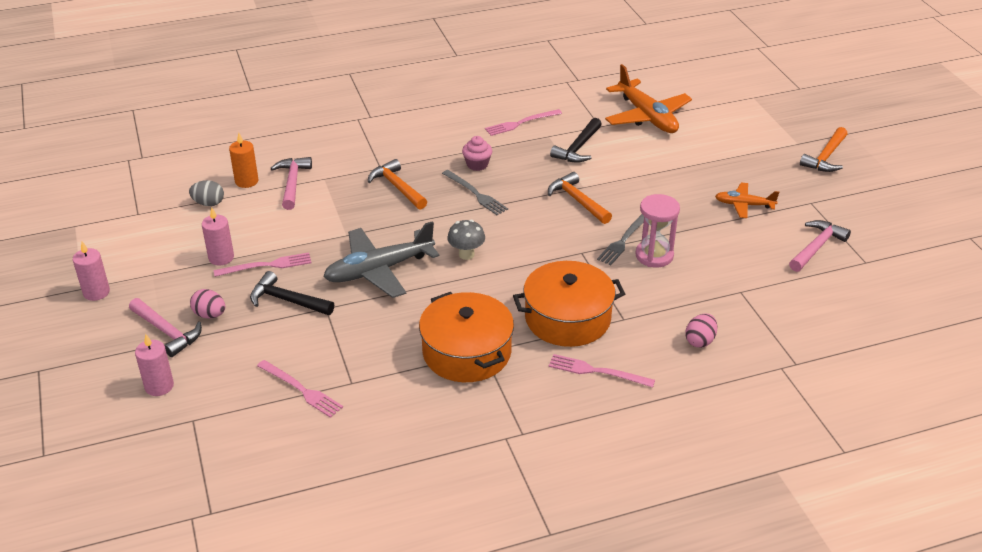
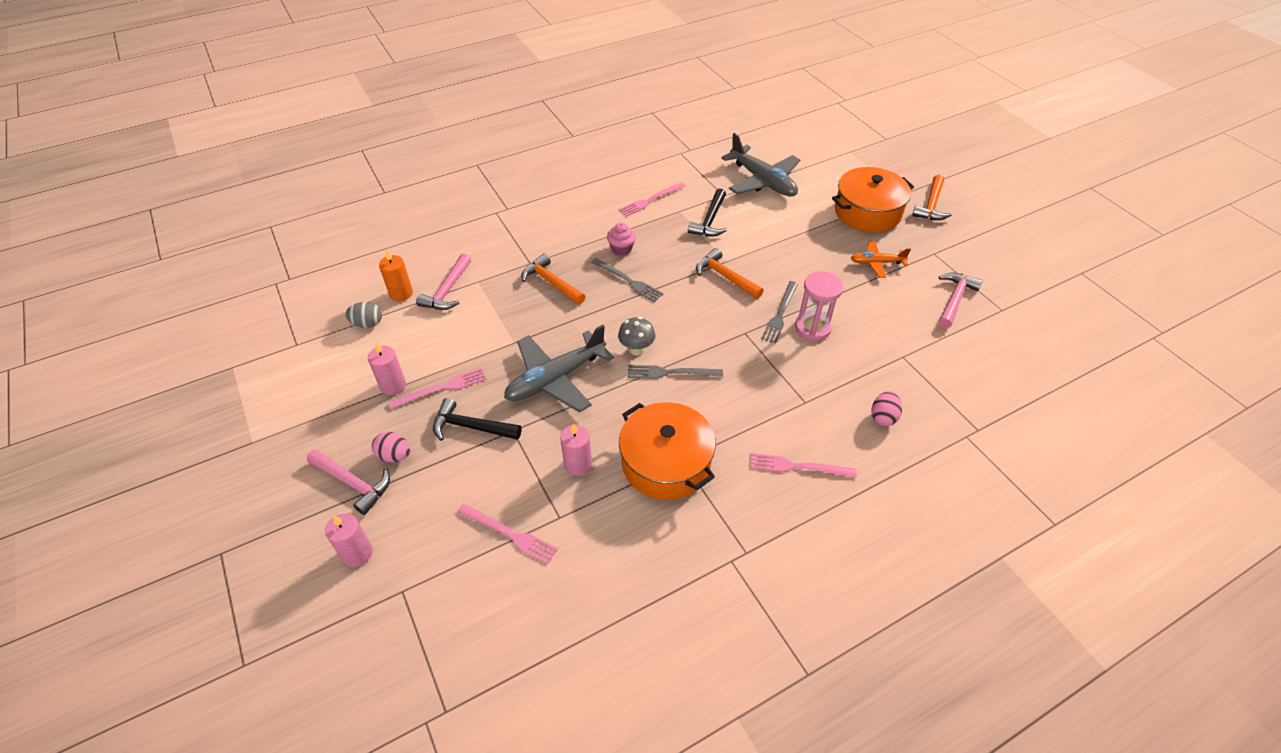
camera: 10 degrees left, 10 degrees up
(96, 292) = (268, 445): pink candle -> pink candle (578, 464)
(292, 183) = (447, 290): pink hammer -> pink hammer turned 150 degrees counterclockwise
(495, 278) = (671, 373): none -> grey fork
(567, 318) = (752, 409): orange pot -> orange pot (867, 212)
(647, 116) = (763, 181): orange plane -> grey plane

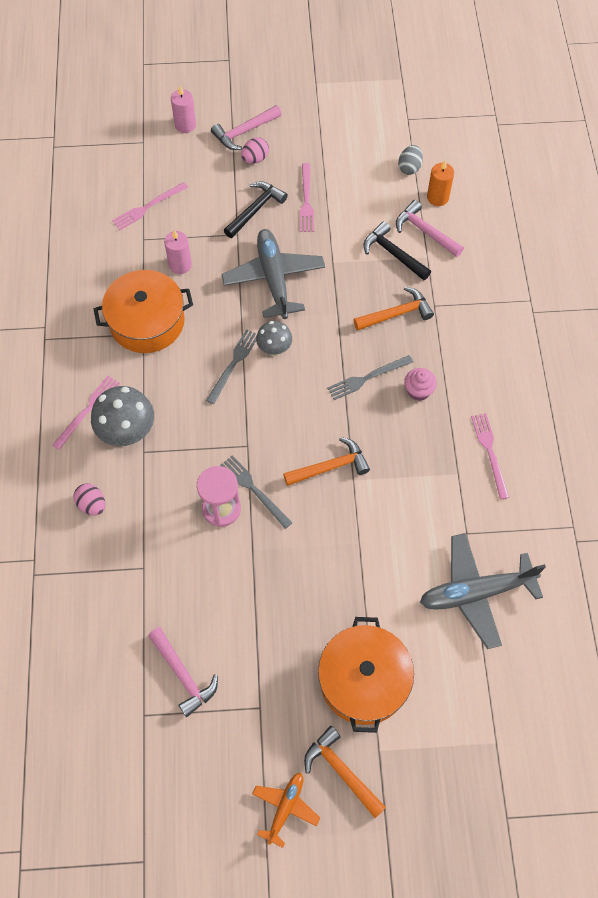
camera: 115 degrees right, 15 degrees up
(393, 385) = (327, 171): pink candle -> none
(710, 220) = (427, 496): black hammer -> black hammer (393, 254)
(796, 422) = (128, 433): none -> grey mushroom
(876, 263) = (276, 631): orange plane -> orange plane (285, 807)

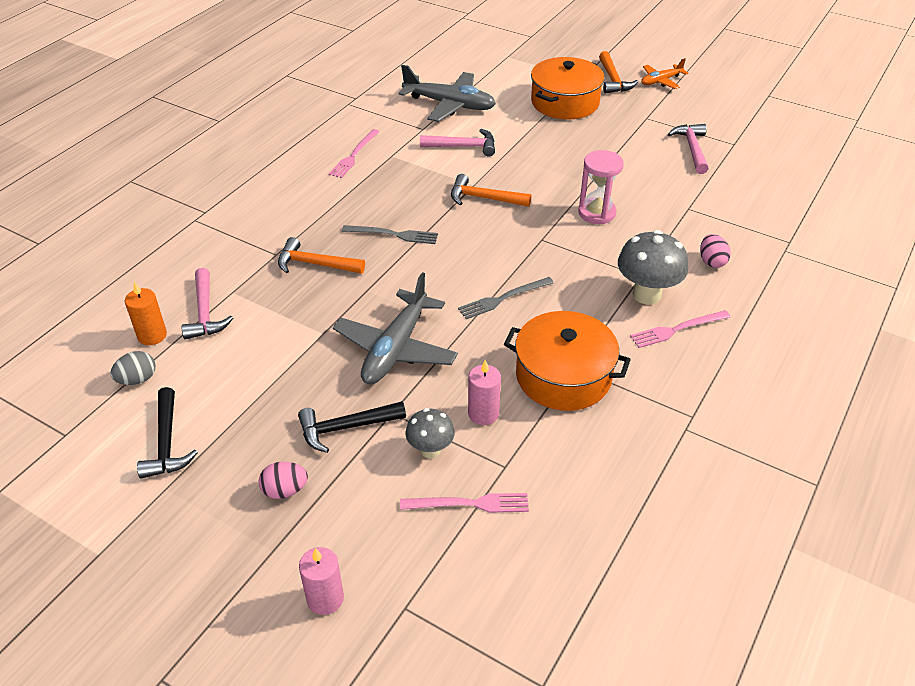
camera: 145 degrees left, 20 degrees down
(244, 132) = (260, 537): pink hammer -> pink hammer (463, 147)
(254, 490) = (559, 212): grey fork -> none
(274, 349) = (453, 291): grey mushroom -> grey mushroom (430, 450)
(306, 200) = (281, 406): pink fork -> none
(393, 254) = (258, 310): black hammer -> black hammer (167, 443)
(418, 391) = (362, 208): pink cupcake -> none

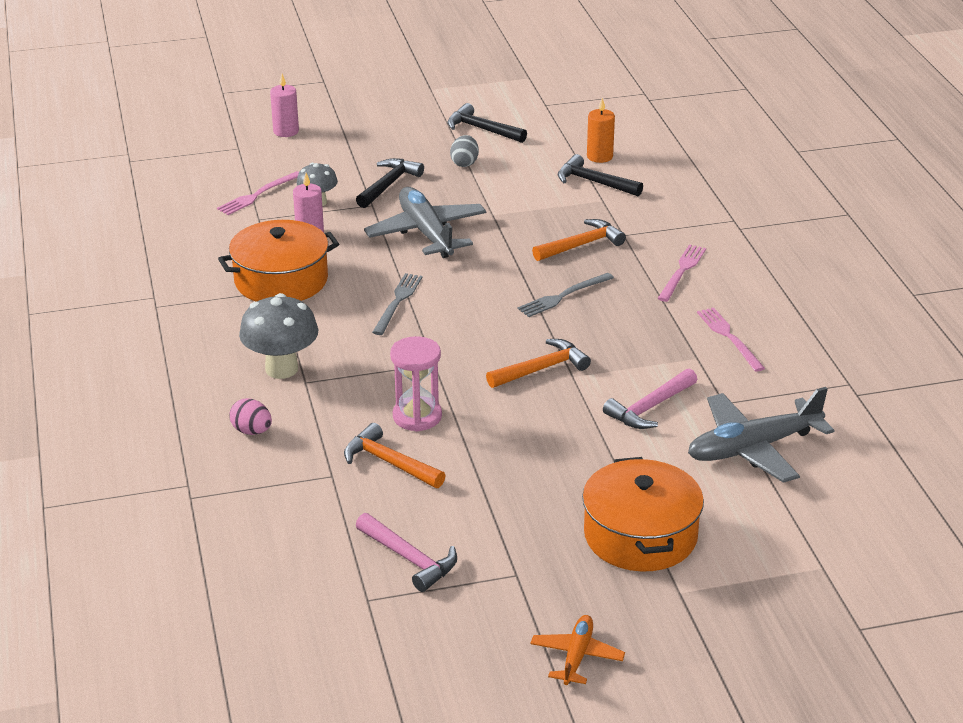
camera: 135 degrees right, 10 degrees down
(137, 379) = (559, 138): grey egg -> grey egg (464, 163)
(205, 312) = (594, 182): pink hammer -> black hammer
(285, 490) = (377, 148): pink egg -> none
(613, 80) = (639, 615): orange hammer -> orange hammer (389, 462)
(677, 329) = (226, 356): pink fork -> pink fork (682, 271)

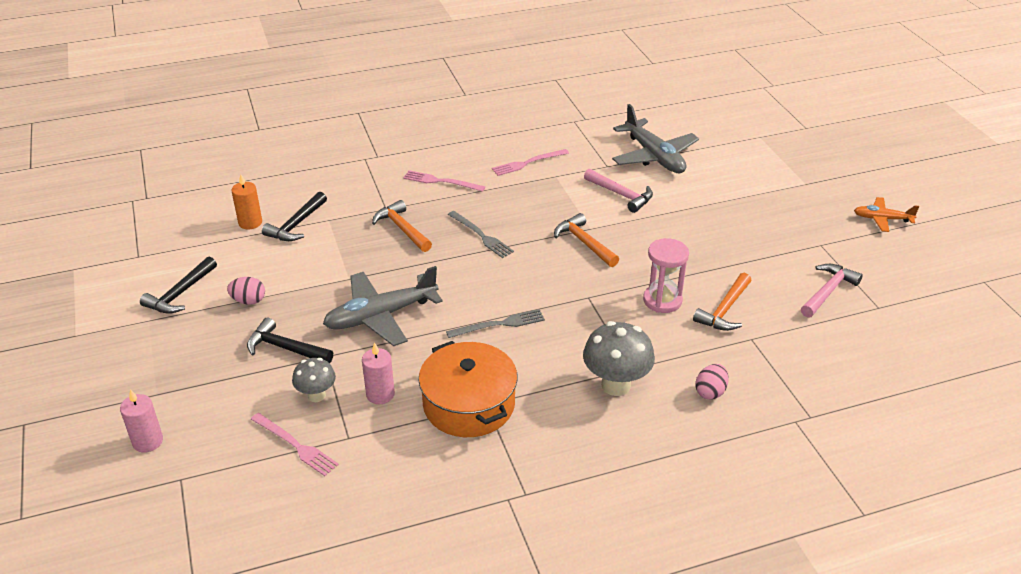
camera: 95 degrees left, 5 degrees up
(397, 302) = (499, 324): grey fork -> grey fork turned 150 degrees clockwise
(464, 163) = (248, 301): grey egg -> pink egg
(640, 535) = (759, 197): orange pot -> none

